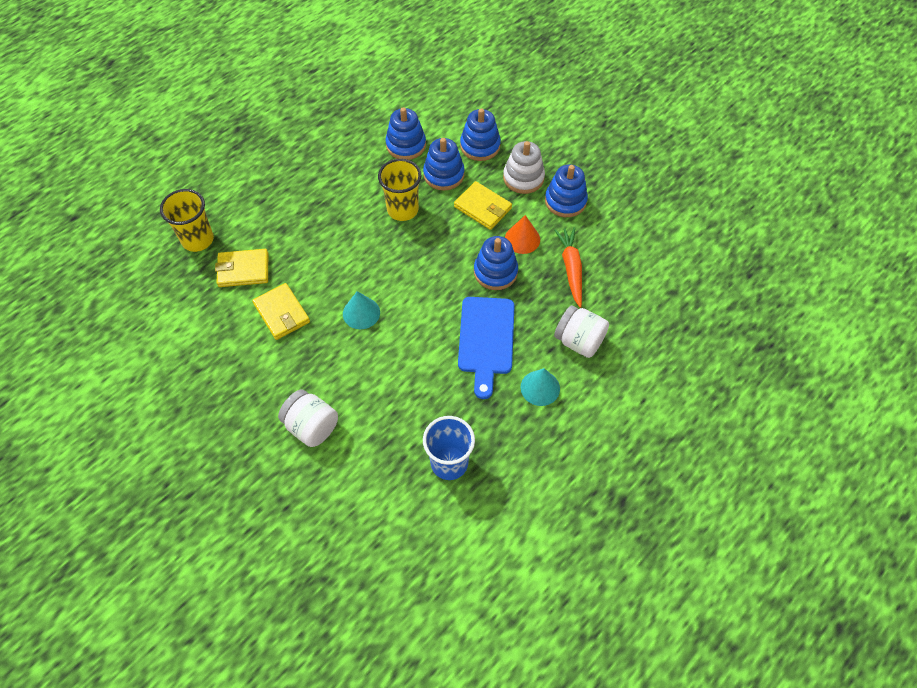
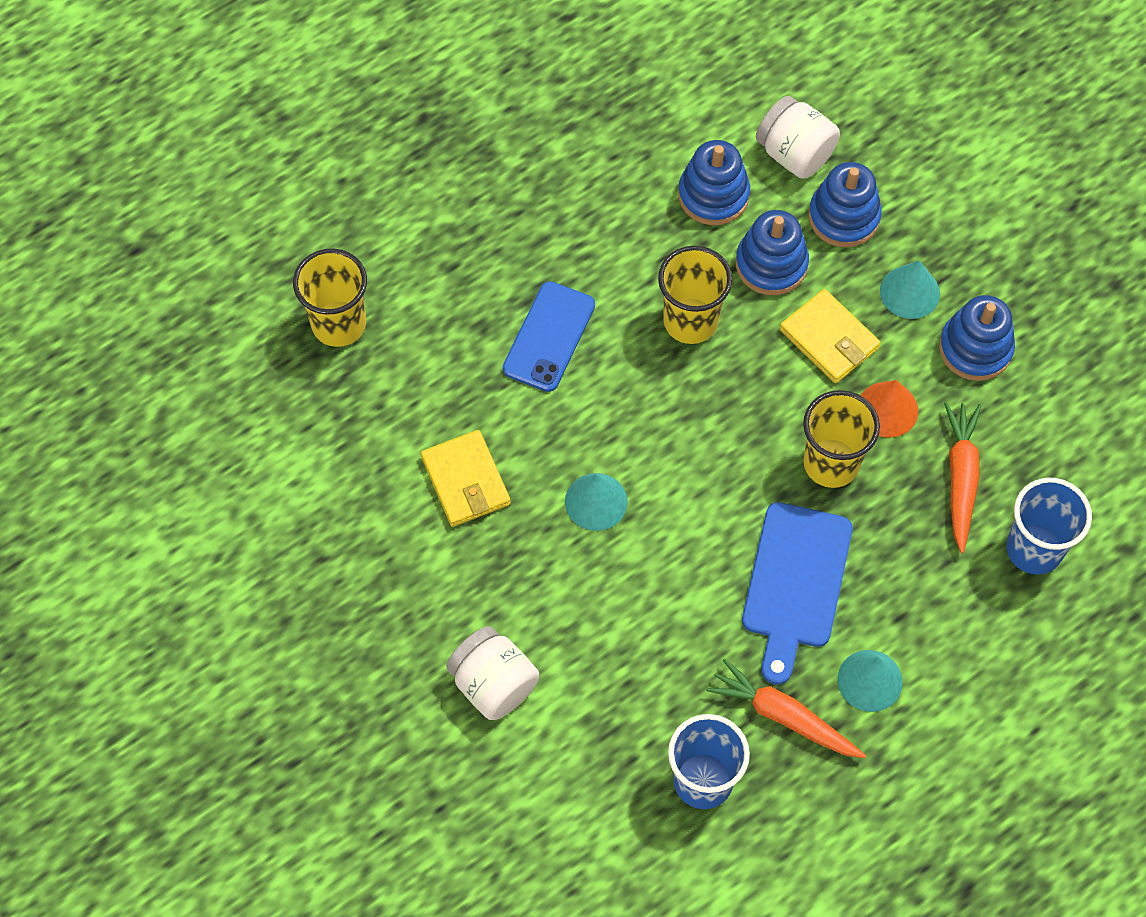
camera: 10 degrees right, 5 degrees up
(243, 270) = (410, 392): yellow wallet -> none
(322, 229) = (549, 337): none -> blue phone
(492, 417) = (784, 716): none -> orange carrot
(495, 272) = (831, 463): blue stacking toy -> yellow cup
(523, 178) = (909, 292): white stacking toy -> turquoise cone
(579, 341) = (949, 610): white jar -> white jar (795, 154)
(620, 300) = (1034, 549): none -> blue cup

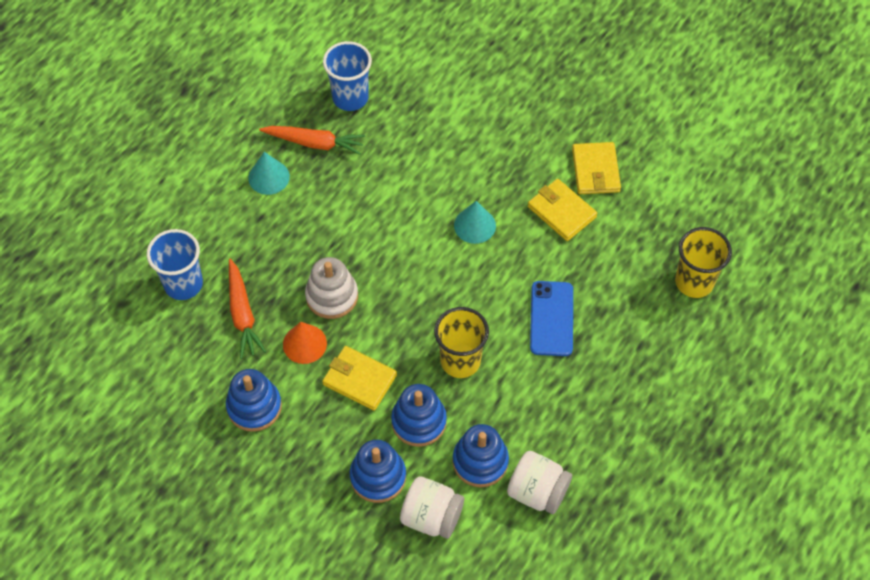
camera: 160 degrees right, 5 degrees down
(387, 528) = (595, 170): none -> yellow wallet
(493, 684) = (491, 109): white jar -> white jar (537, 491)
(795, 583) = (331, 217): blue cutting board -> none
(831, 463) = (332, 296): yellow cup -> white stacking toy
(909, 292) = (312, 433): turquoise cone -> none

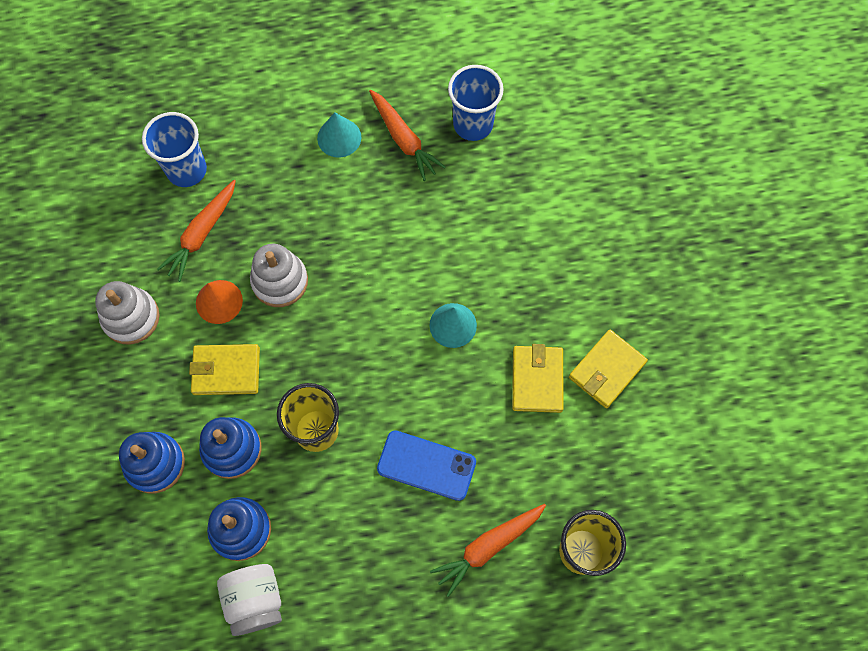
camera: 45 degrees right, 10 degrees up
(254, 406) = (131, 317): blue stacking toy -> white stacking toy
(359, 380) = (226, 371): yellow wallet -> yellow wallet turned 75 degrees counterclockwise
(431, 516) = (157, 537): white jar -> none
(551, 318) = (426, 465): blue phone -> blue phone turned 60 degrees clockwise
(640, 329) = (488, 547): none -> orange carrot

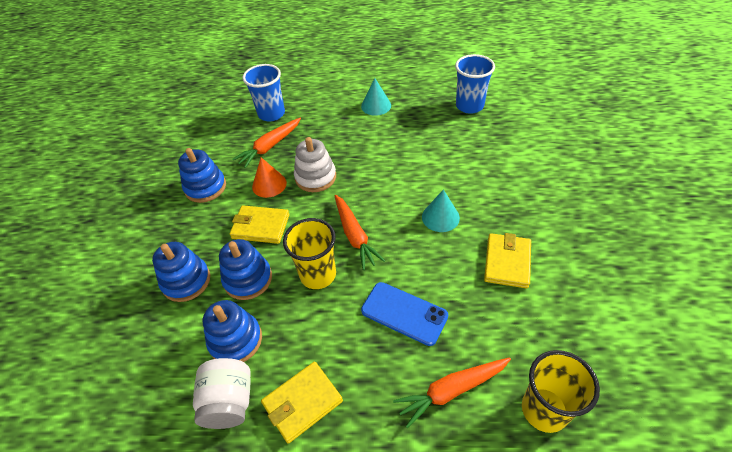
camera: 15 degrees right, 20 degrees down
(131, 317) = (205, 187): white stacking toy -> blue stacking toy
(403, 139) = (420, 110): orange carrot -> orange carrot (355, 236)
(607, 370) = (569, 262): yellow wallet -> yellow wallet (302, 402)

